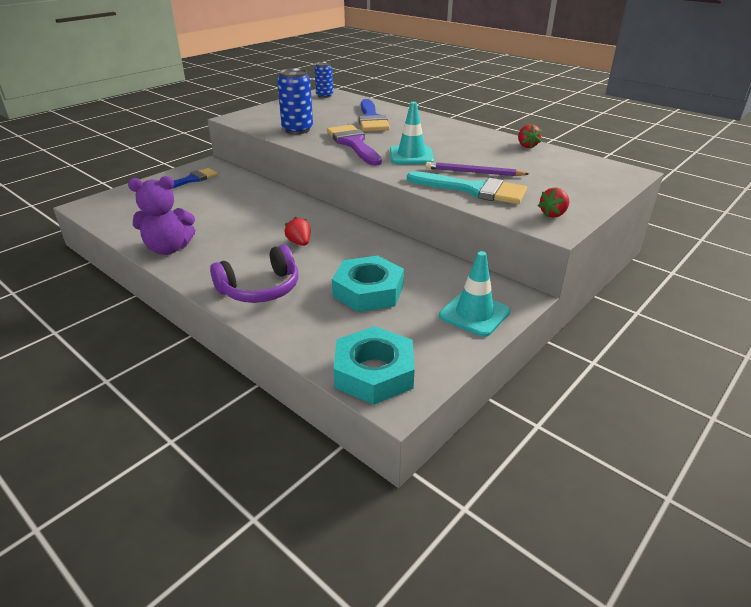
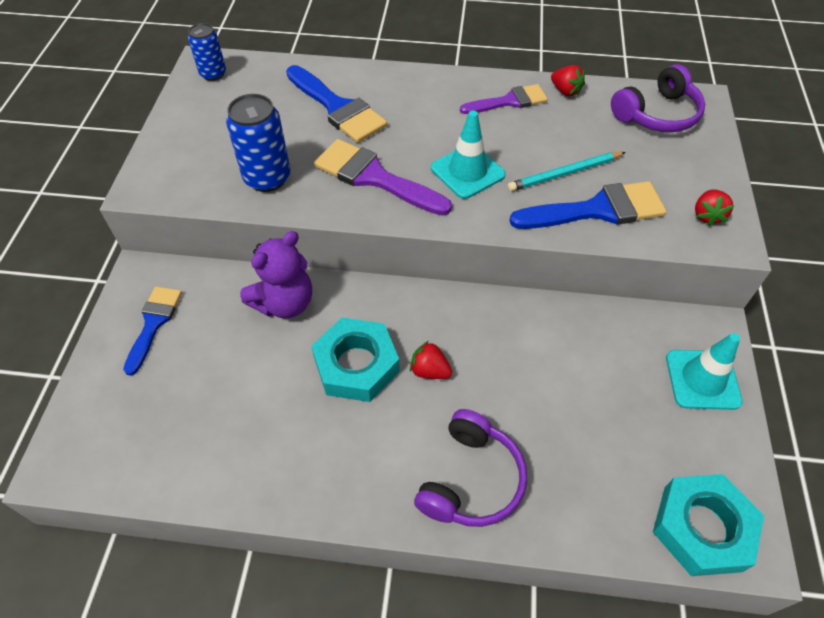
camera: 35 degrees left, 20 degrees up
(168, 248) = (284, 480): purple teddy bear -> purple teddy bear (284, 303)
(368, 291) = (581, 409): turquoise nut -> turquoise nut (356, 365)
(473, 172) = (564, 174): purple pencil -> turquoise pencil
(474, 190) = (597, 210): turquoise brush -> blue brush
(480, 140) = (509, 101): none -> purple brush
(582, 169) = (657, 114): none -> purple headphones

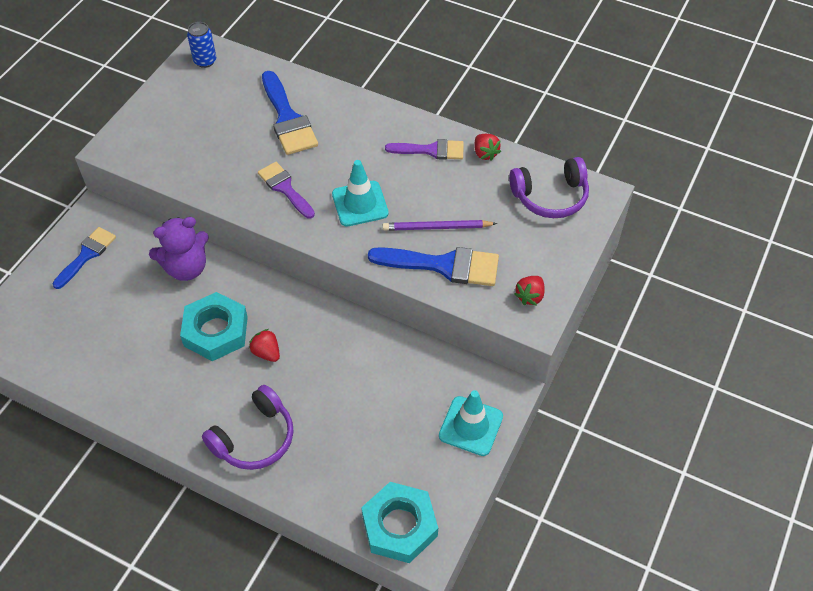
camera: 20 degrees right, 0 degrees up
(267, 178) = (204, 166): blue can -> none
(374, 177) = (285, 188): purple brush -> purple brush, size x0.66
(564, 174) = (437, 227): turquoise pencil -> purple pencil

